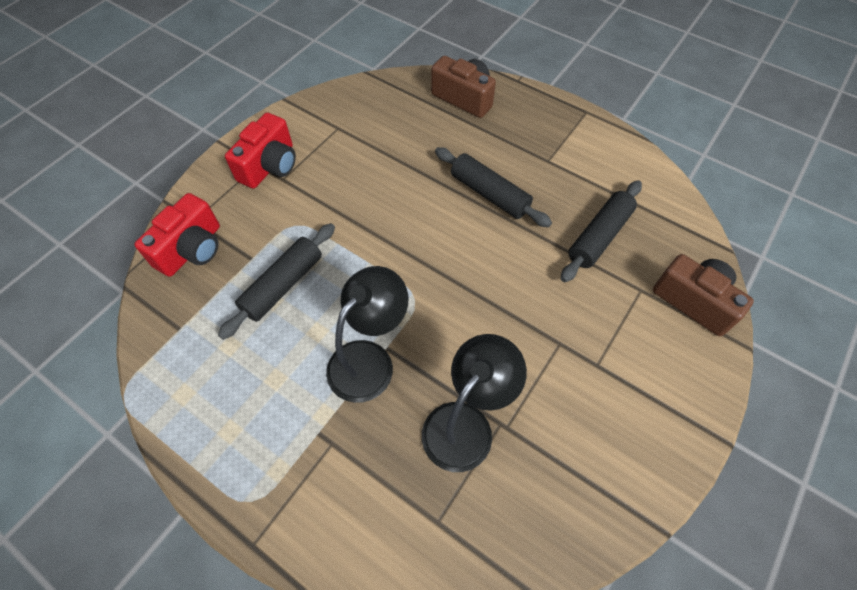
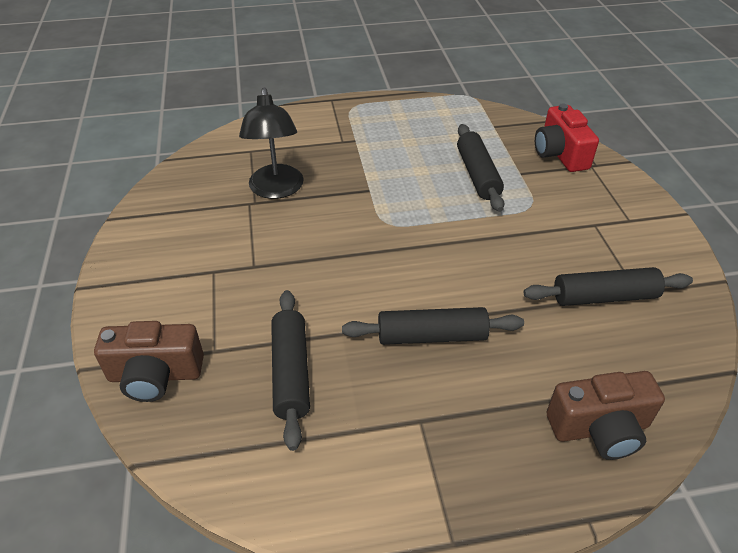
camera: 135 degrees right, 15 degrees down
(270, 166) = (619, 225): red camera -> none
(360, 139) = (604, 297): none -> black rolling pin
(369, 359) = (371, 179): black lamp -> none

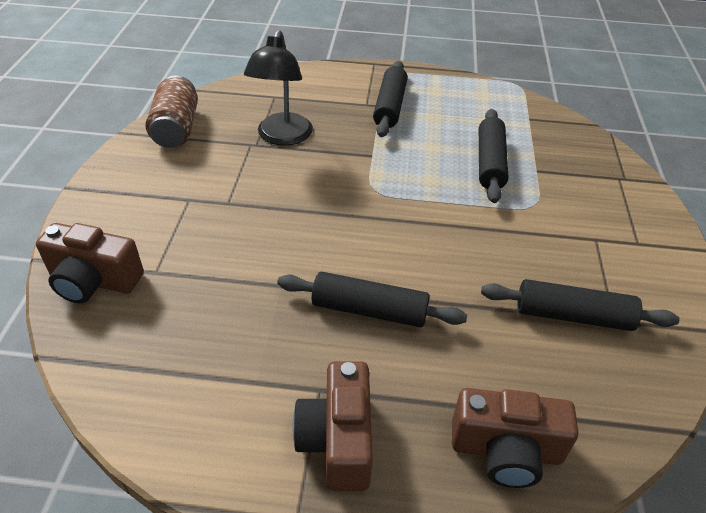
camera: 15 degrees right, 0 degrees up
(166, 203) = (176, 128): none -> brown can
(291, 372) = (216, 310): black rolling pin -> black rolling pin (390, 107)
(456, 461) = (338, 440): none -> brown camera
(560, 154) = (589, 160): red camera -> none

